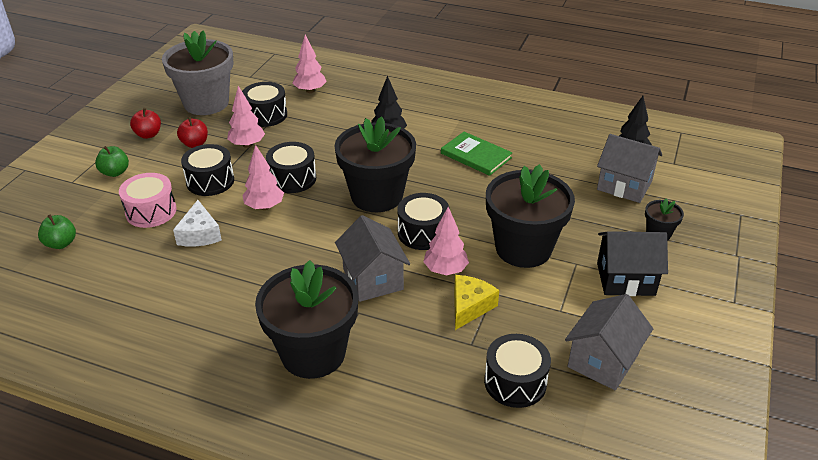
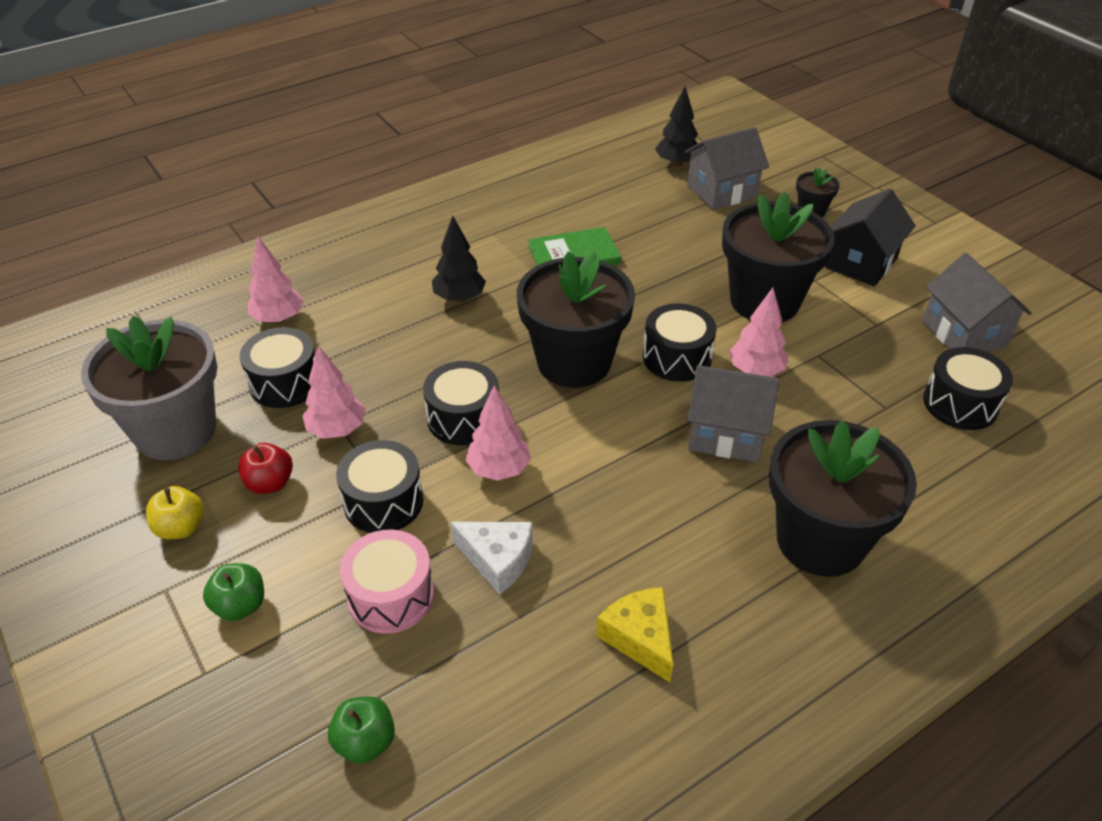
camera: 55 degrees left, 5 degrees up
(148, 134) = (181, 528): red apple -> yellow apple
(470, 306) = (828, 381): yellow cheese -> yellow cheese (640, 638)

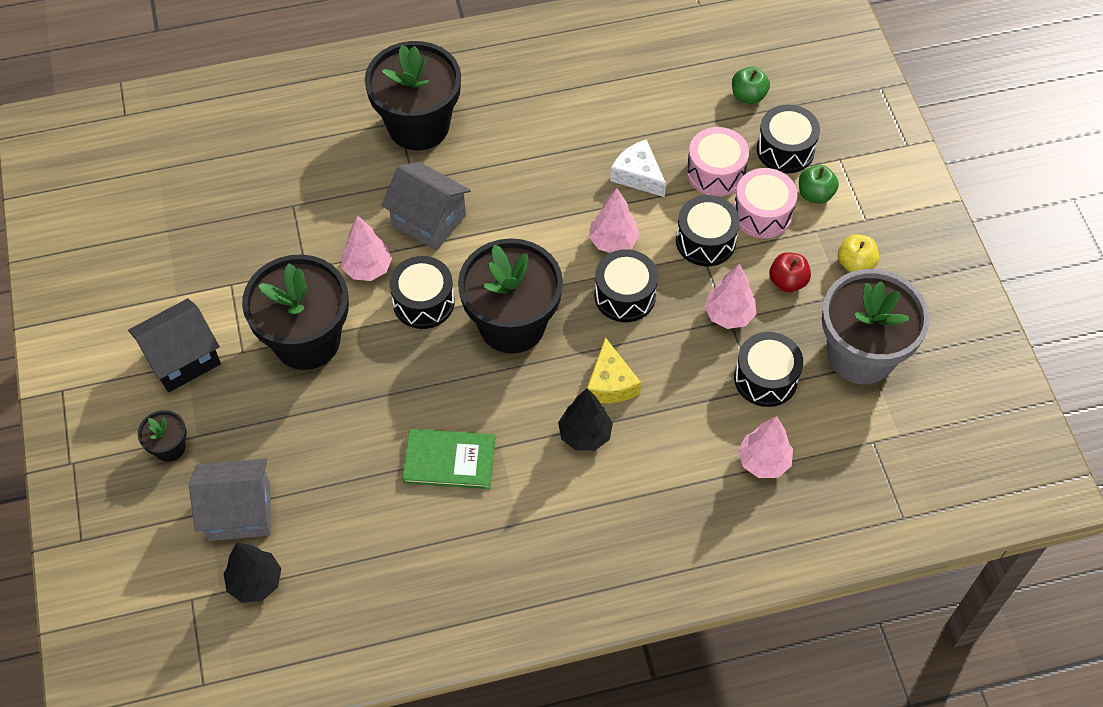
camera: 160 degrees left, 15 degrees up
(314, 557) = (762, 213): none -> pink drum
(640, 638) = (569, 103): yellow cheese -> yellow cheese (610, 383)
(960, 404) = (234, 191): black drum -> black drum (785, 150)
(964, 333) = (168, 252): grey house -> none

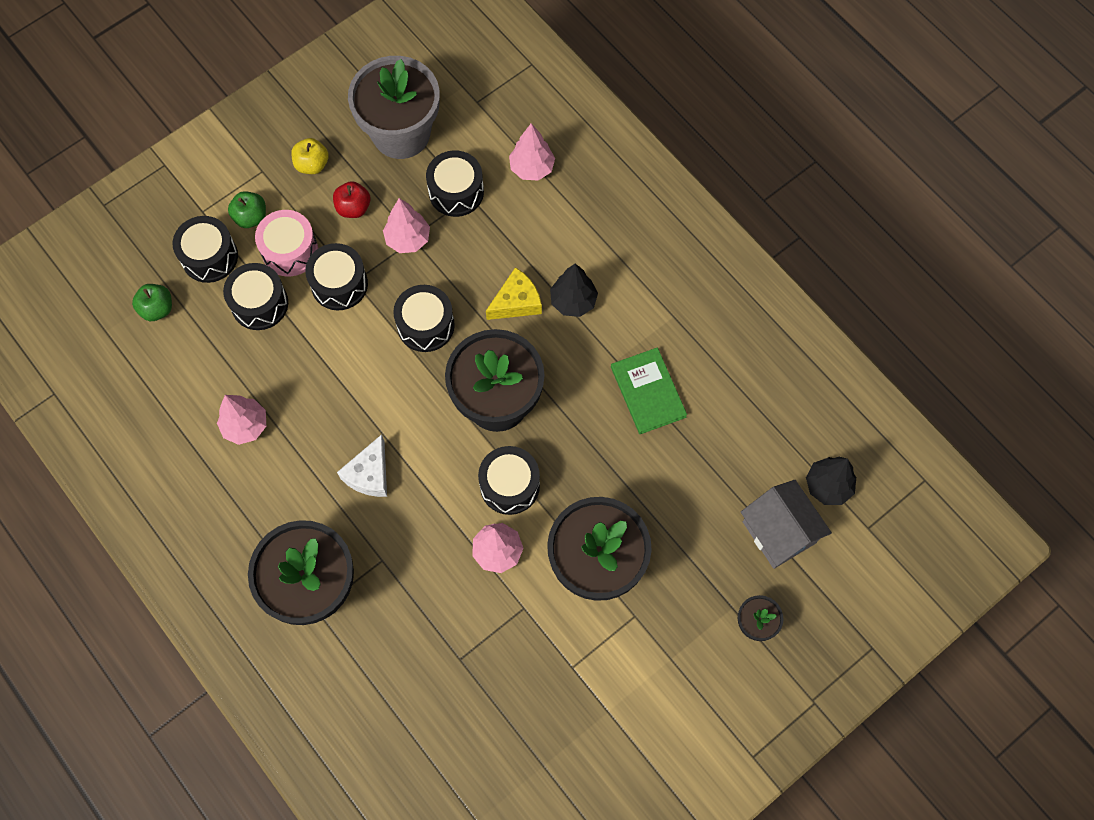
camera: 115 degrees left, 10 degrees up
(182, 359) = (668, 665): black house -> none
(429, 220) = (420, 524): grey house -> none
(613, 242) = (373, 357): pink tree -> pink tree (245, 426)
(638, 175) = (290, 366): white cheese -> white cheese (369, 474)
(715, 172) = (259, 304): pink drum -> black drum

